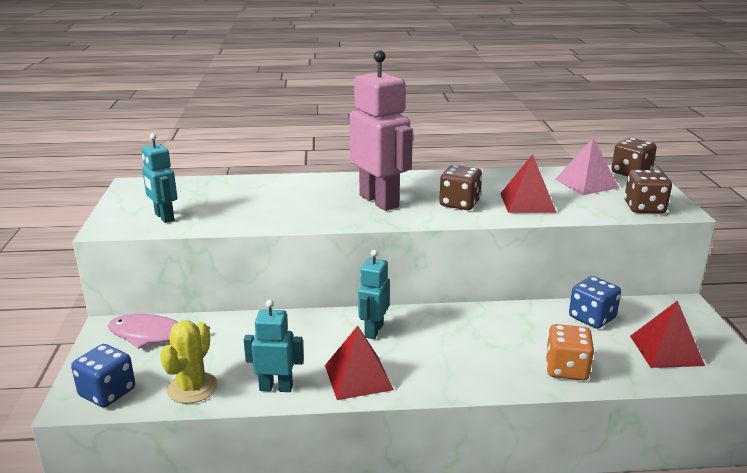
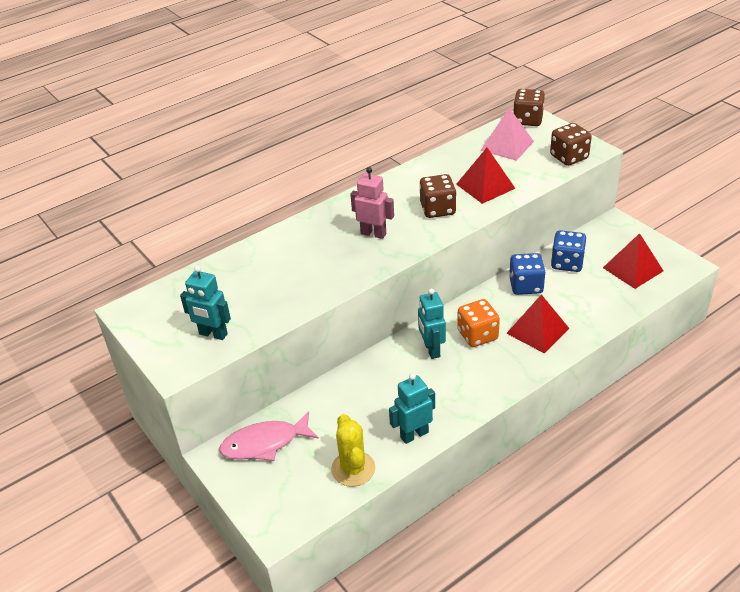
camera: 30 degrees left, 15 degrees up
(107, 393) = (293, 509): blue dice -> blue dice (526, 286)
(358, 377) = (461, 395): red pyramid -> red pyramid (537, 330)
(379, 201) = (373, 233): pink robot -> pink robot, size x0.56
(566, 369) = (587, 316): orange dice -> orange dice (477, 335)

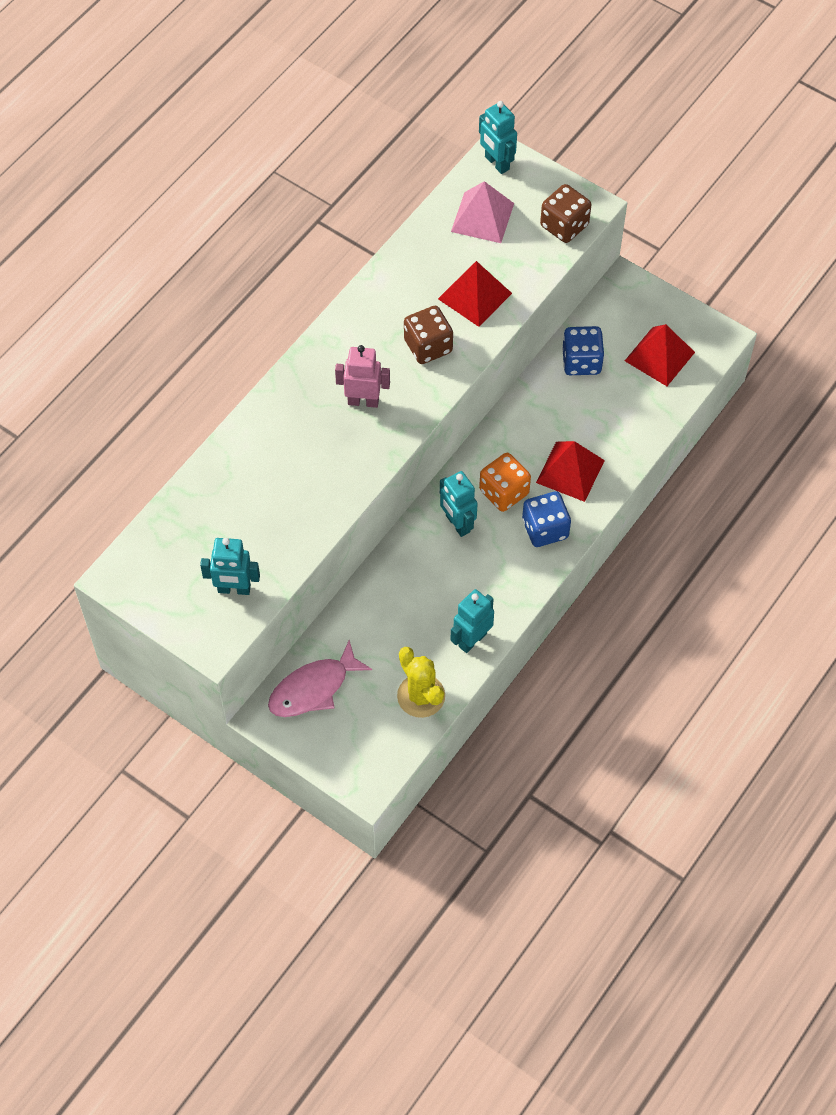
camera: 20 degrees left, 20 degrees up
(526, 286) = (541, 407): blue dice -> blue dice (545, 529)
(527, 120) = (496, 163): brown dice -> turquoise robot

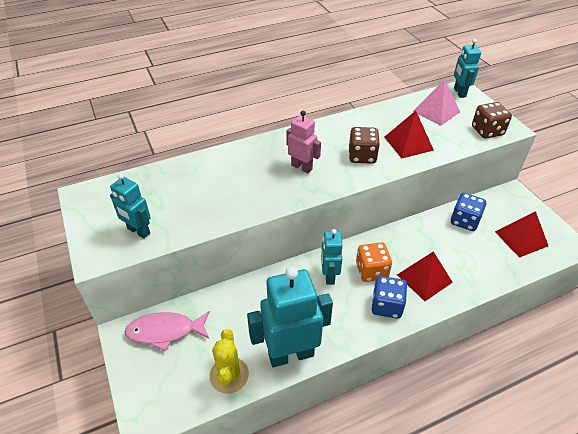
camera: 30 degrees right, 15 degrees down
(472, 640) = (291, 354): turquoise robot -> turquoise robot, size x1.79

